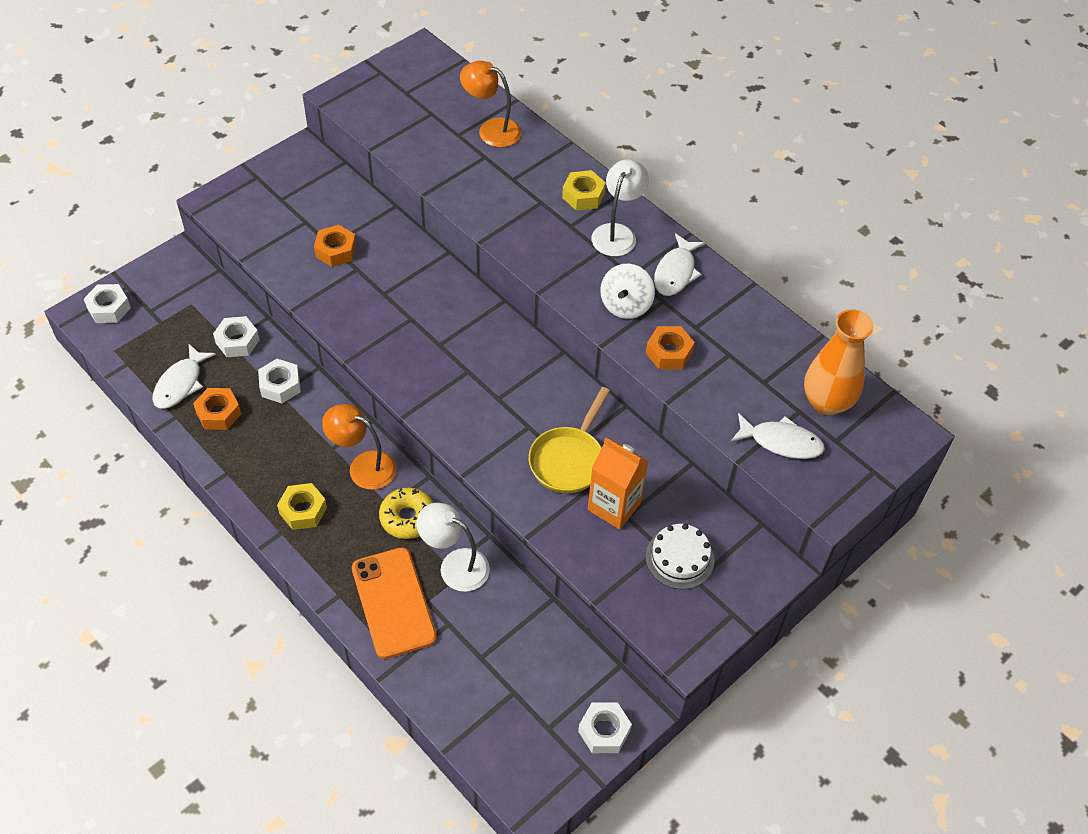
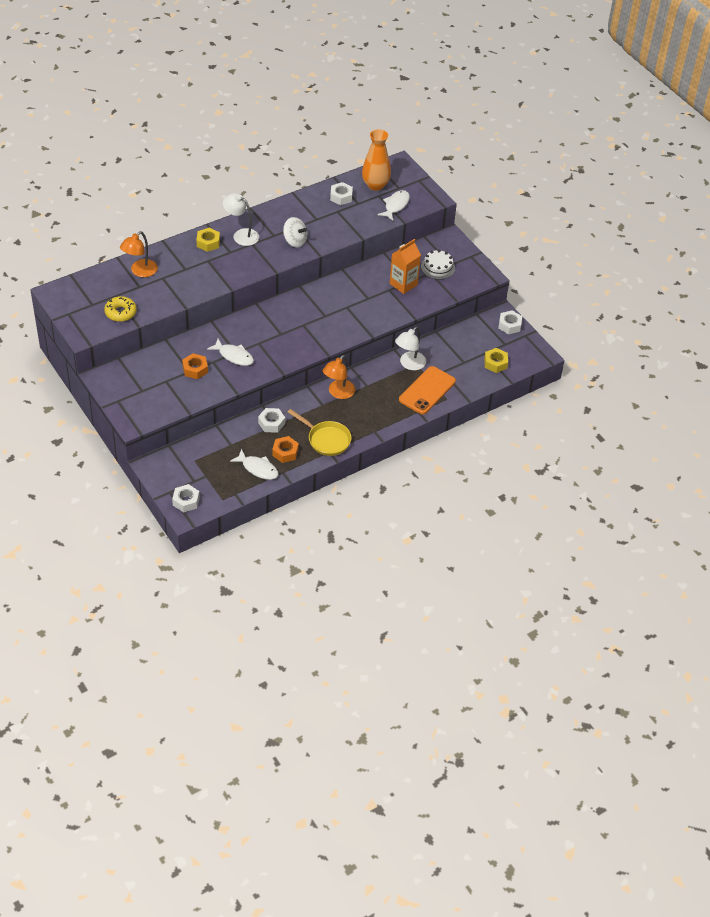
camera: 80 degrees left, 5 degrees down
(237, 341) = (232, 440): white nut -> white nut (341, 197)
(303, 510) = (362, 421): yellow nut -> yellow nut (495, 363)
(393, 602) = (427, 390): orange phone -> orange phone turned 45 degrees counterclockwise
(408, 518) = (376, 379): yellow donut -> yellow donut (120, 313)
(569, 459) = (371, 295): yellow pan -> yellow pan (326, 439)
(669, 353) = (331, 232): orange nut -> none
(675, 272) = (277, 218): white fish -> white fish (234, 356)

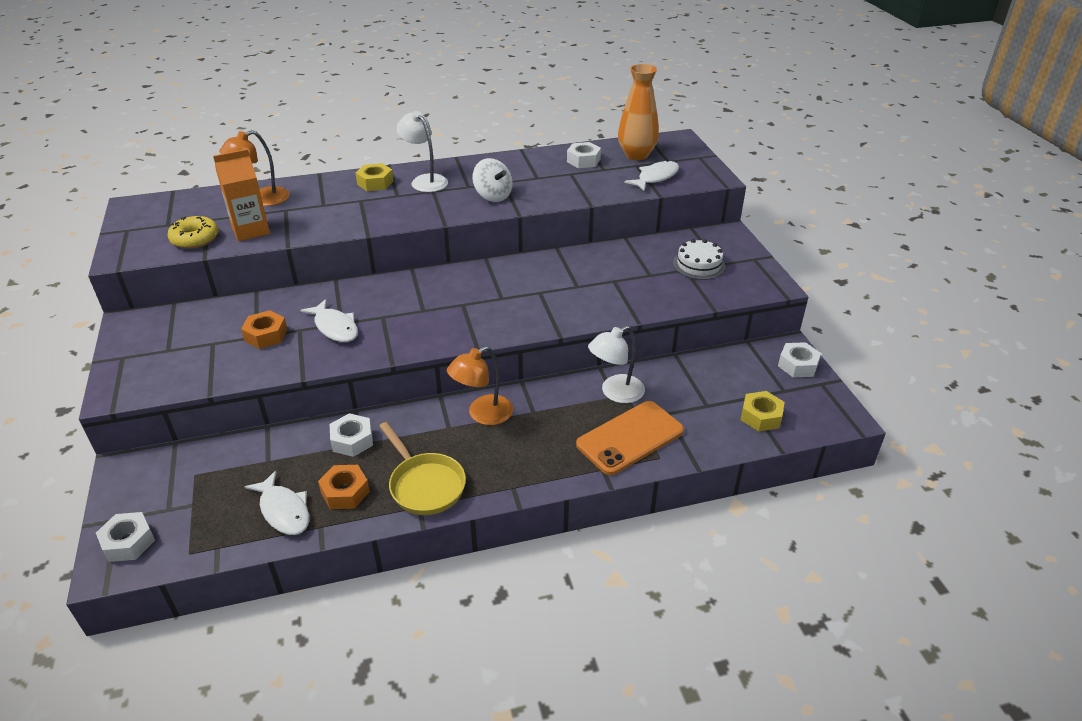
camera: 20 degrees right, 10 degrees down
(403, 284) = (638, 277): orange carton -> orange carton (250, 230)

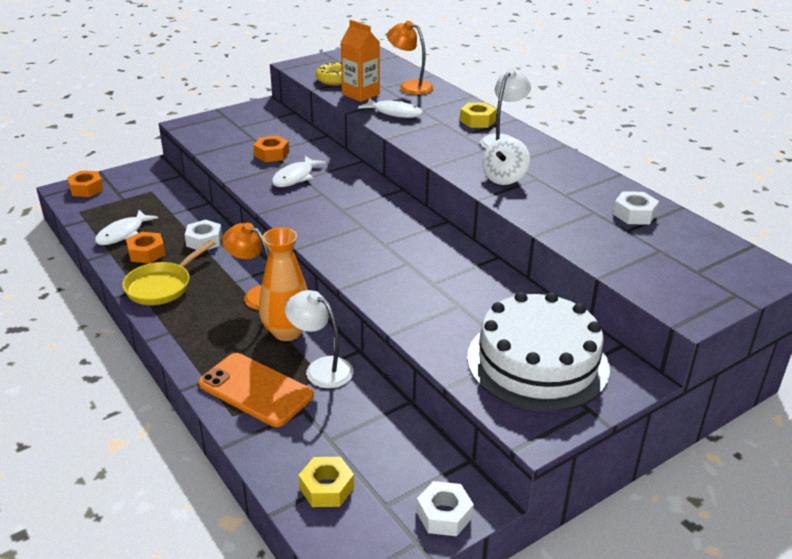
camera: 70 degrees right, 5 degrees down
(128, 542) = (86, 189): white nut -> orange nut
(636, 155) = (687, 246): orange vase -> orange vase (287, 332)
(655, 177) = (643, 268): white fish -> white fish (394, 113)
(699, 265) = (537, 362): white cake -> white cake, size x2.05

